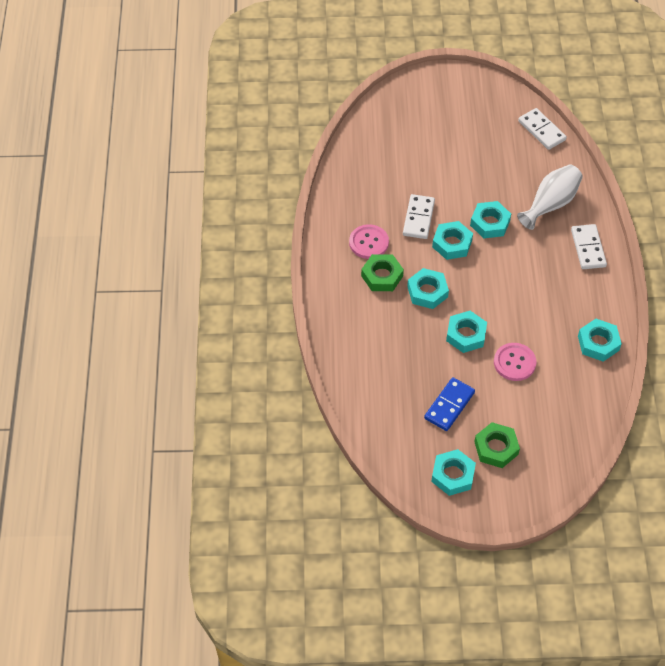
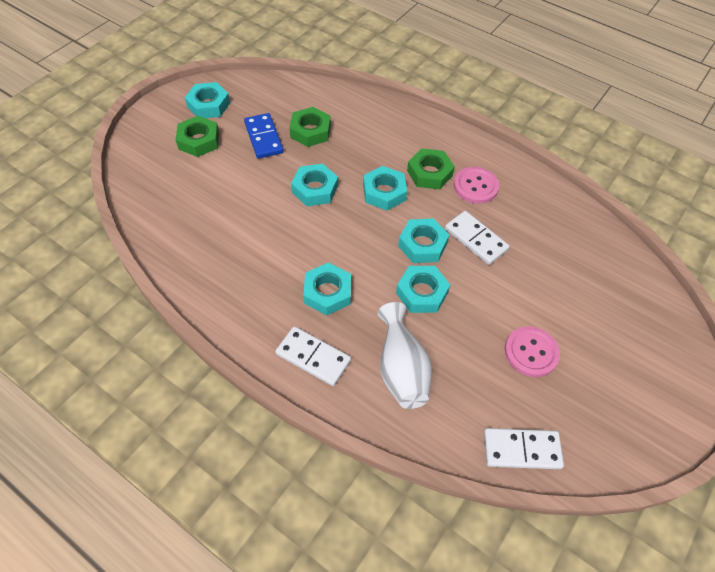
camera: 125 degrees right, 0 degrees up
(411, 379) = (310, 131): none -> green nut
(514, 362) = (254, 202): pink button -> pink button (531, 352)
(598, 343) = (205, 277): turquoise nut -> turquoise nut (327, 292)

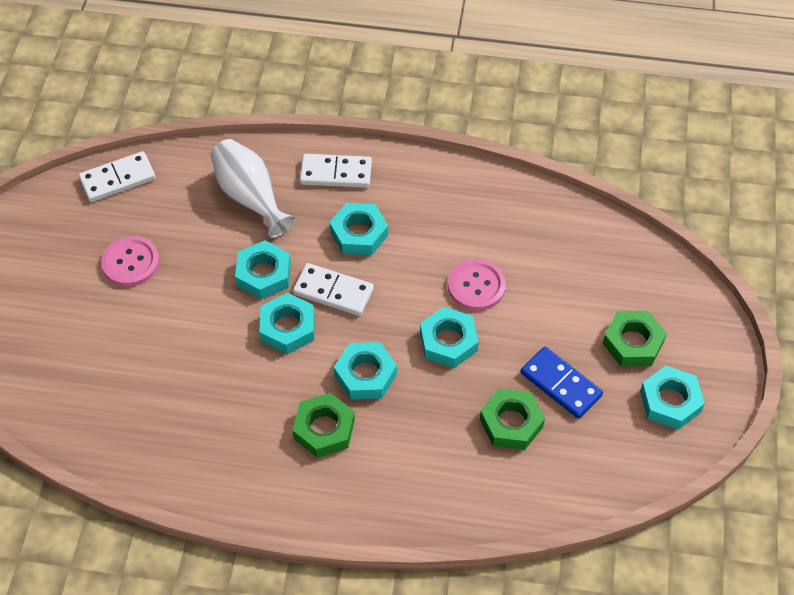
camera: 155 degrees right, 0 degrees up
(475, 186) = (257, 436): pink button -> pink button (476, 286)
(475, 239) = (230, 361): white domino -> white domino (333, 291)

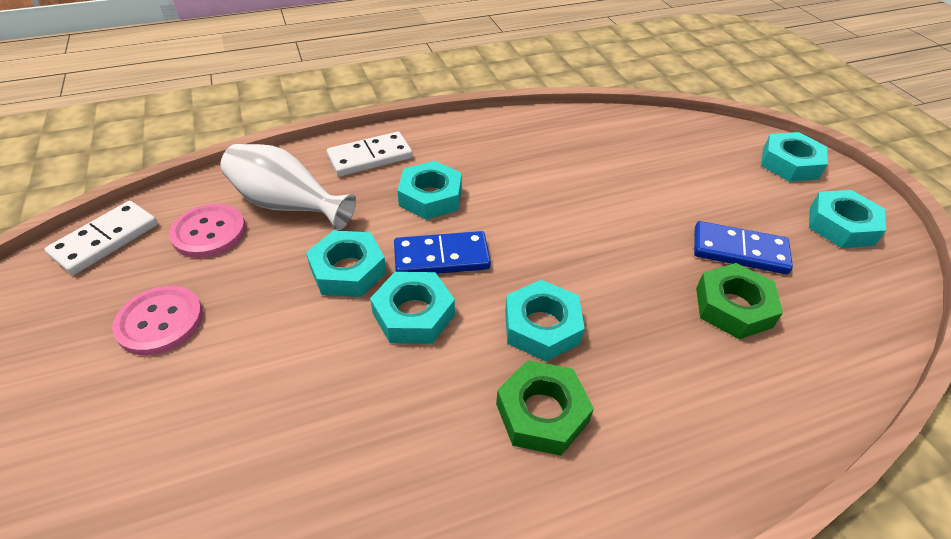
camera: 30 degrees left, 10 degrees down
(333, 291) = (441, 257): white domino -> blue domino
(448, 341) = (600, 256): turquoise nut -> turquoise nut (790, 163)
(476, 286) = (582, 199): pink button -> pink button (209, 232)
(633, 343) = (759, 192): green nut -> none

